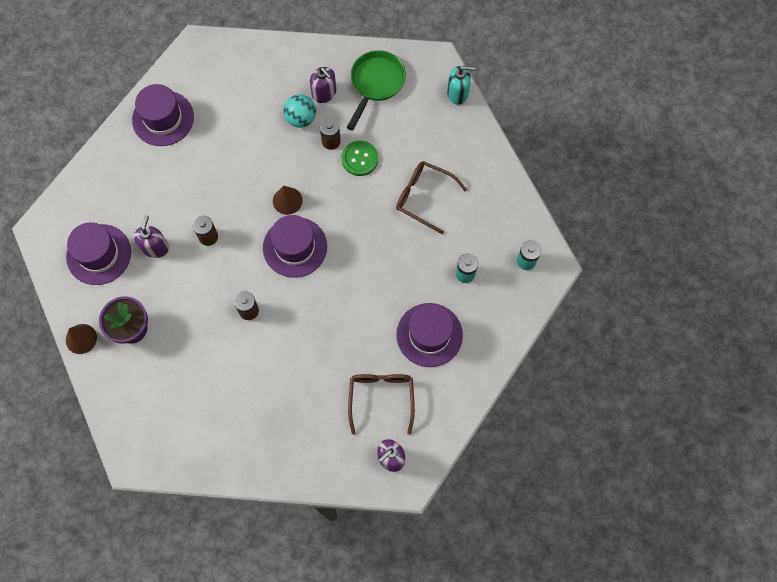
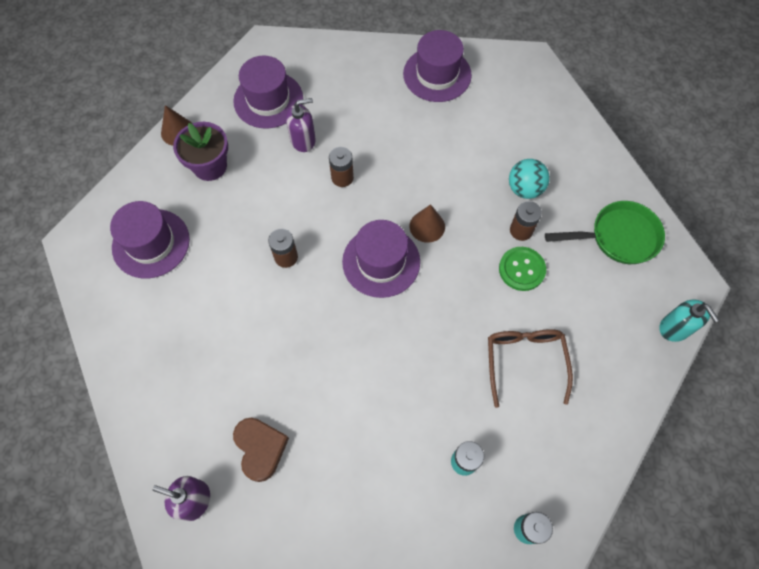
camera: 60 degrees right, 5 degrees down
(324, 93) = (568, 194): purple soap dispenser -> none
(381, 398) = (260, 448): brown glasses -> brown heart
(429, 335) = (365, 461): purple hat -> purple hat (151, 243)

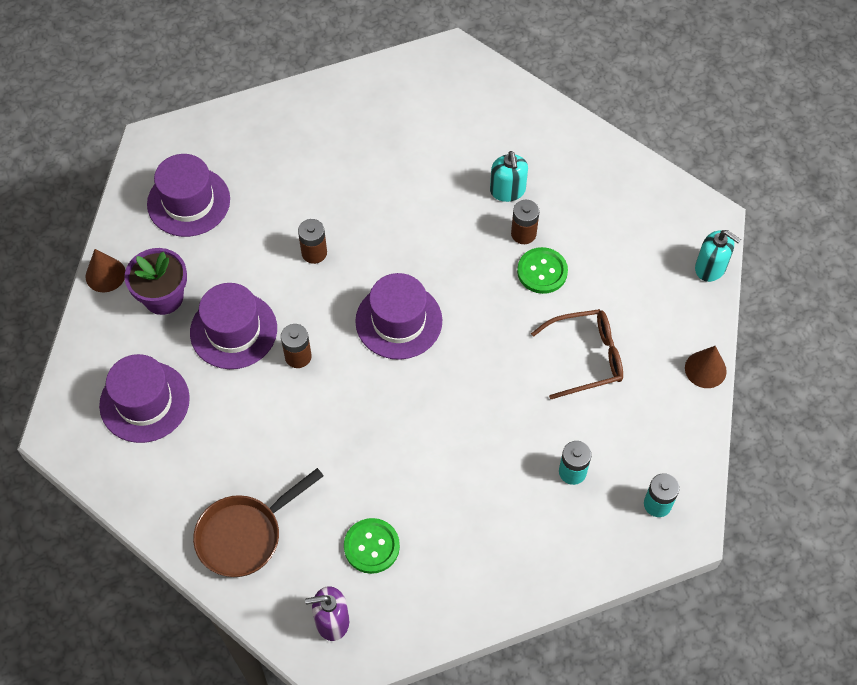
camera: 25 degrees left, 5 degrees down
(166, 390) = (245, 535): none -> brown pan
(260, 448) = (371, 546): brown heart -> green button
(303, 140) = (251, 230): purple soap dispenser -> none
(427, 226) = (427, 267): brown cone -> brown cone (705, 369)
(437, 74) = (359, 105): purple hat -> purple hat (233, 330)
(524, 189) = (507, 191): turquoise ball -> turquoise soap dispenser
(525, 362) = (586, 357): brown glasses -> brown glasses turned 105 degrees clockwise
(618, 237) = (620, 202): green pan -> none

